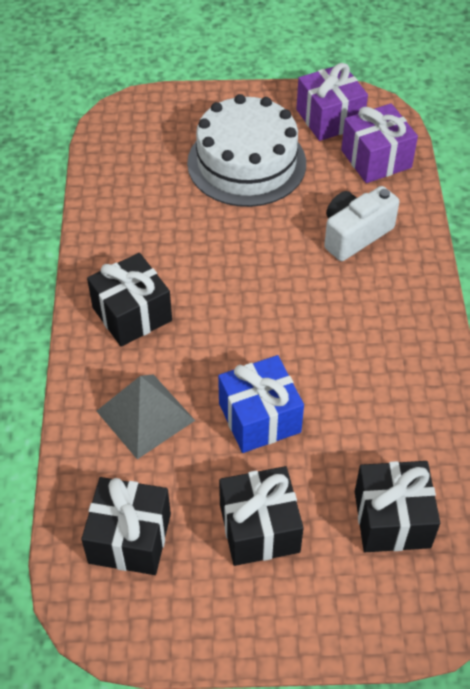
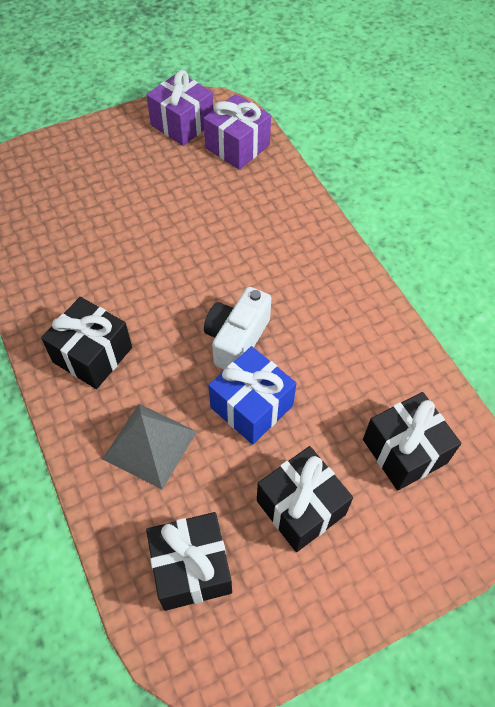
camera: 25 degrees left, 5 degrees up
(246, 163) = (130, 184): white cake -> none
(355, 234) = (252, 216): white camera -> white camera (236, 339)

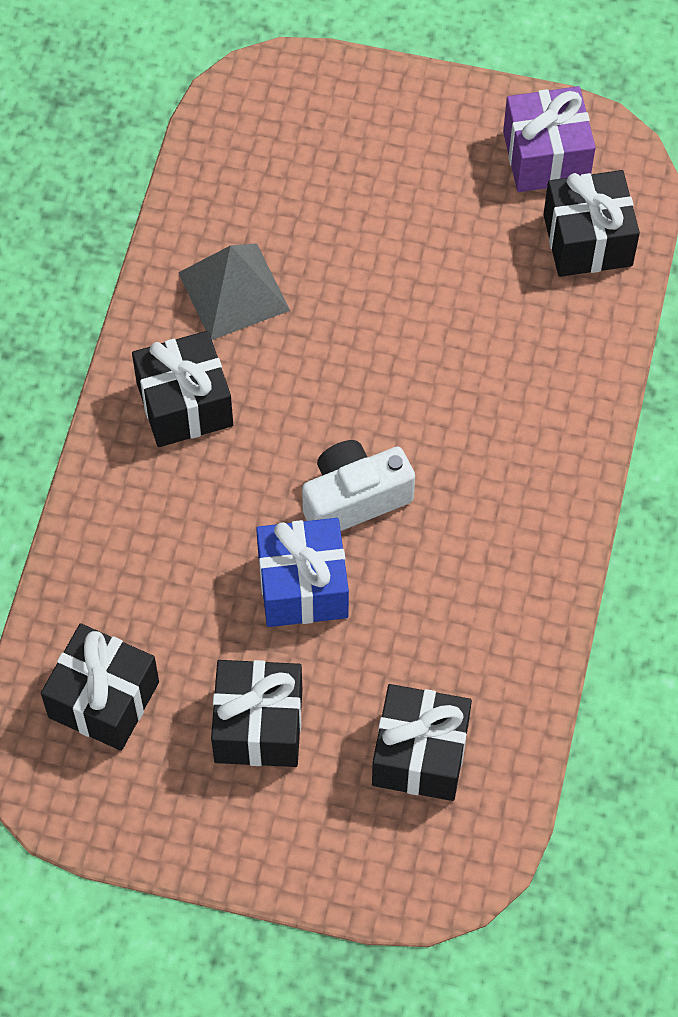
camera: 40 degrees right, 5 degrees up
(150, 445) = (164, 549): grey pyramid -> grey pyramid (234, 291)
(237, 146) = (587, 240): purple gift -> black gift

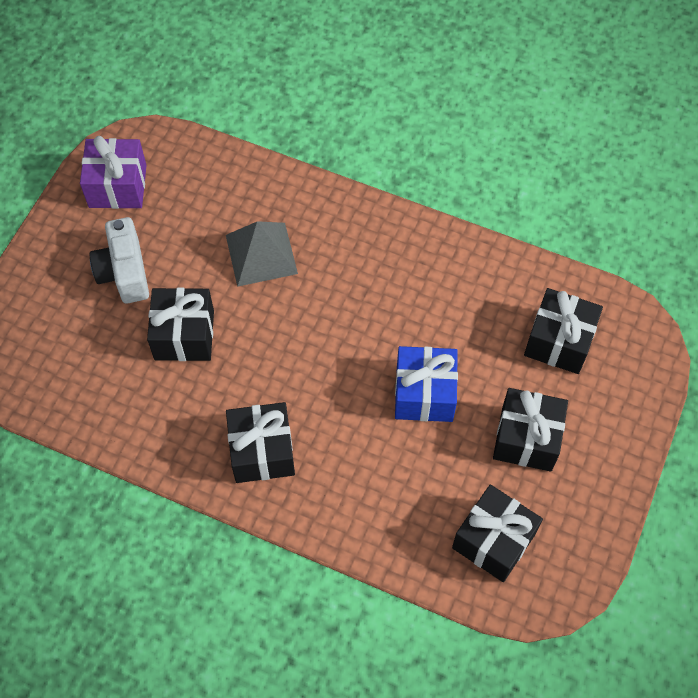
camera: 80 degrees left, 0 degrees up
(234, 291) = (173, 403): grey pyramid -> grey pyramid (261, 254)
(354, 499) = (362, 350): white camera -> white camera (124, 272)
(587, 240) = (192, 174): black gift -> black gift (184, 335)

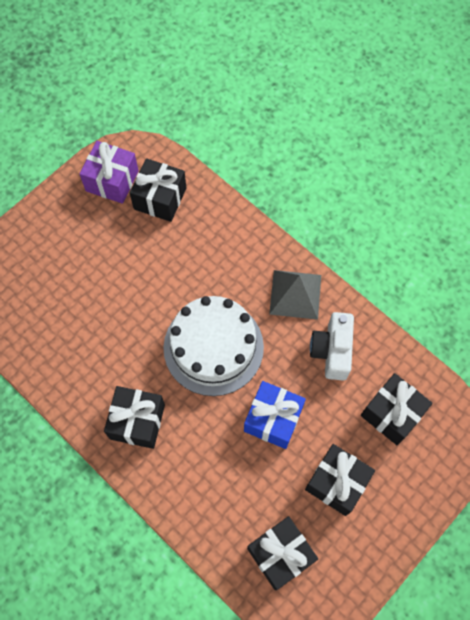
camera: 20 degrees right, 5 degrees up
(124, 272) = (92, 249): white camera -> white camera (332, 351)
(184, 335) = (116, 312): black gift -> black gift (160, 198)
(261, 254) = (195, 267): grey pyramid -> grey pyramid (295, 294)
(320, 336) = (213, 347): none -> white cake

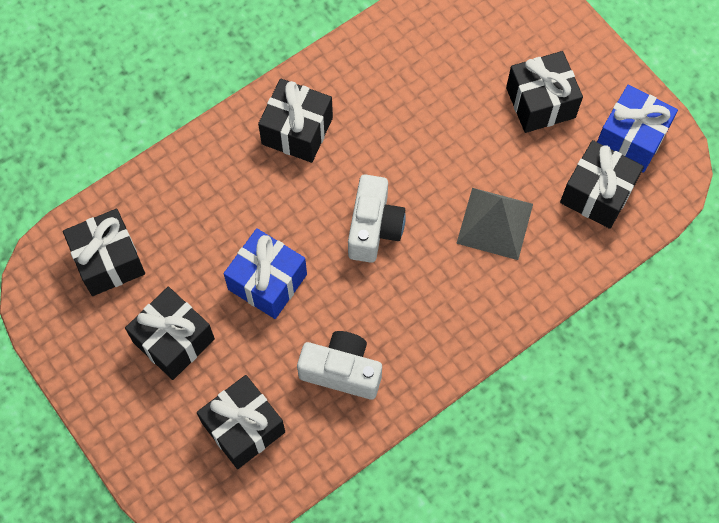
camera: 100 degrees right, 0 degrees up
(89, 243) = (540, 102): none -> black gift
(112, 181) = (631, 139): purple gift -> blue gift
(213, 347) = (374, 228): white cake -> white camera
(295, 294) = (430, 341): grey pyramid -> grey pyramid (495, 223)

